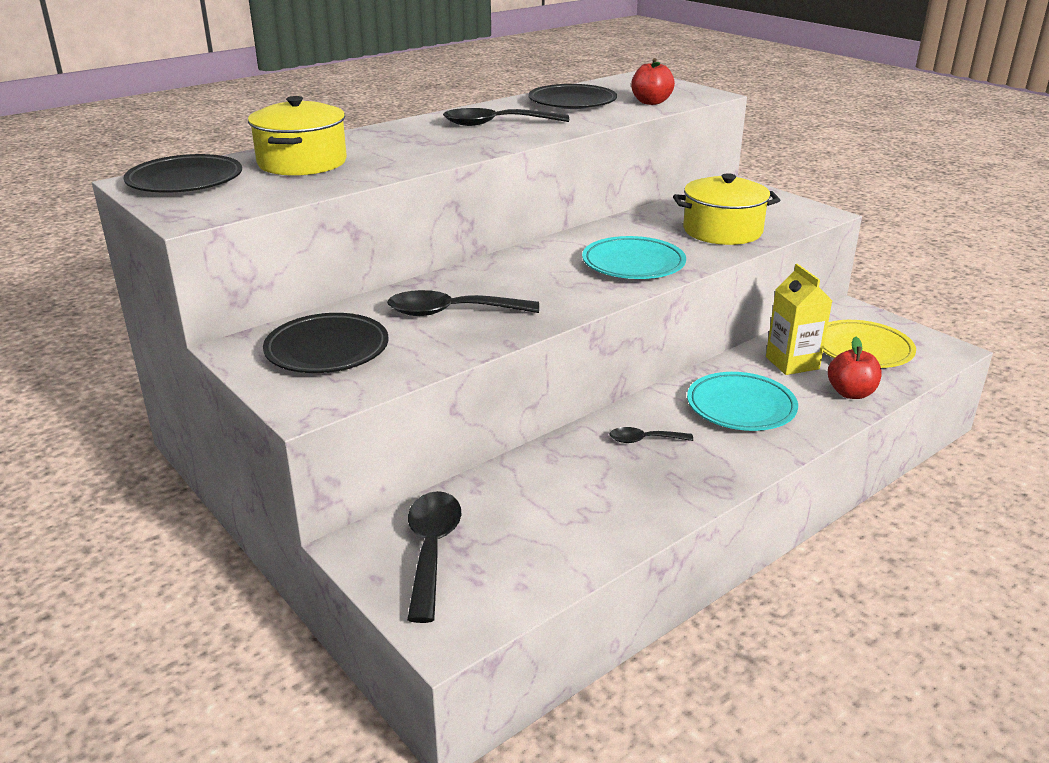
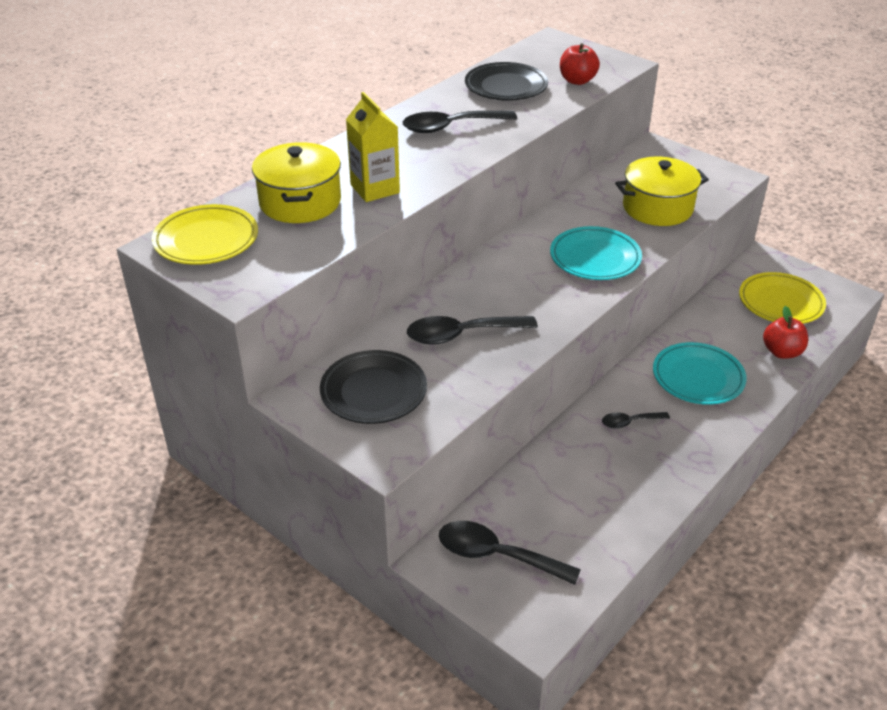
camera: 10 degrees left, 10 degrees up
(185, 181) = (206, 240): black plate -> yellow plate
(431, 549) = (496, 555): black spoon -> black spoon turned 60 degrees counterclockwise
(792, 363) = (727, 324): yellow carton -> yellow carton (375, 189)

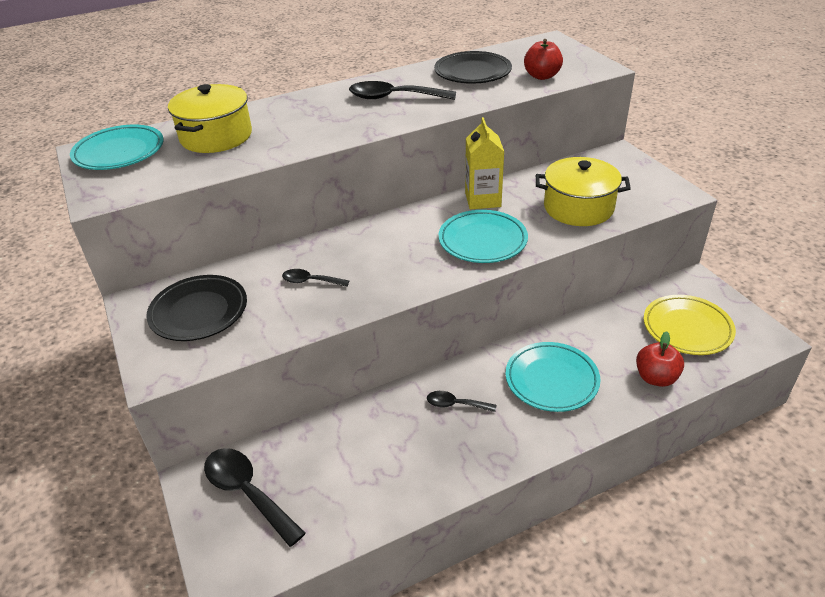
camera: 25 degrees right, 0 degrees up
(206, 240) = (119, 152): yellow plate -> turquoise plate
(375, 189) = (283, 136): yellow carton -> yellow carton (483, 199)
(461, 335) = (310, 281): black spoon -> black spoon, size x0.55

